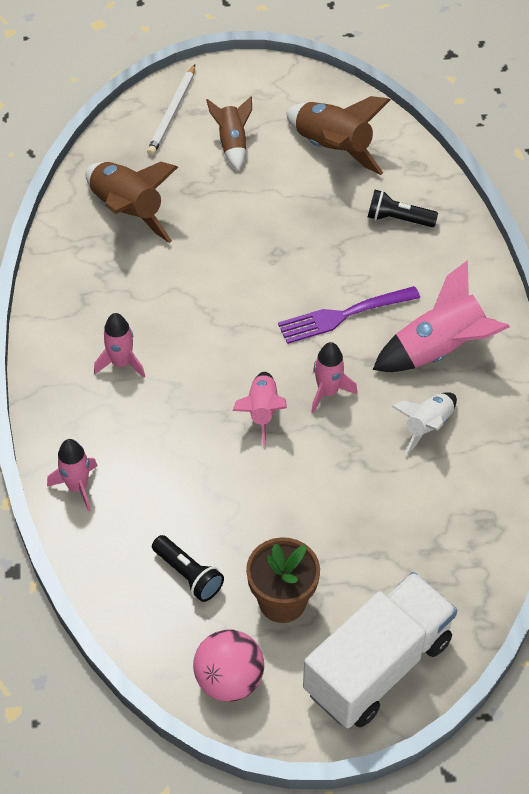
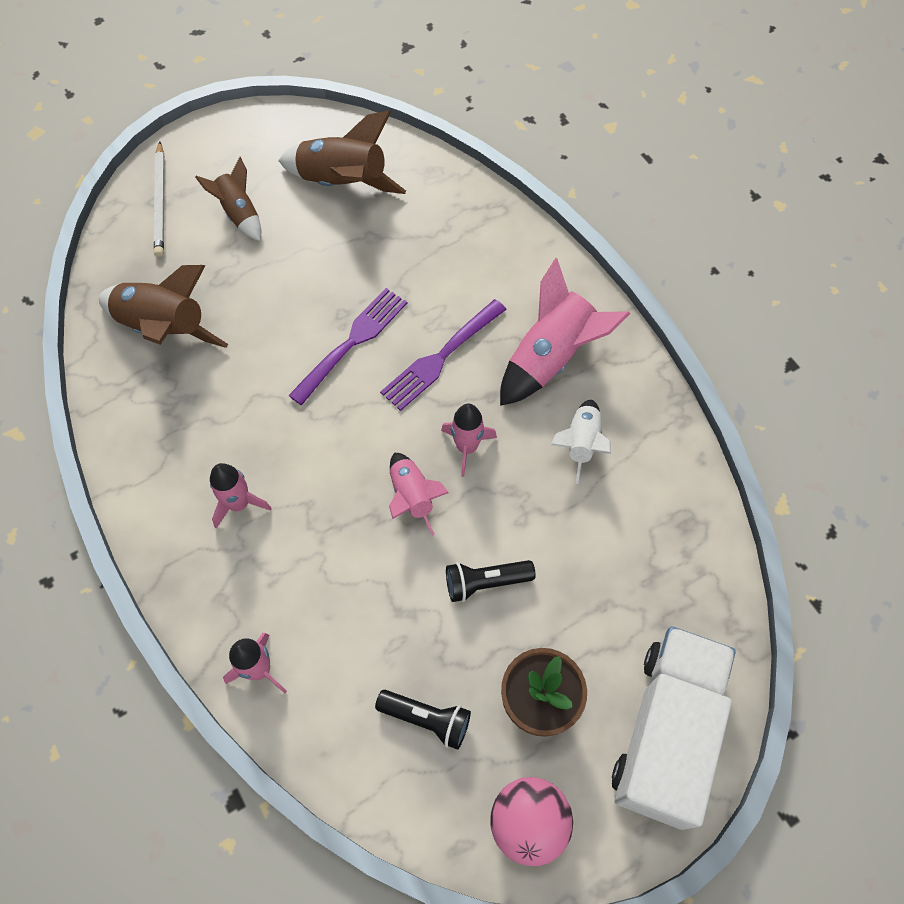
camera: 25 degrees left, 10 degrees up
(275, 277) = (352, 342): none -> purple fork
(398, 219) = (443, 234): black flashlight -> black flashlight (485, 582)

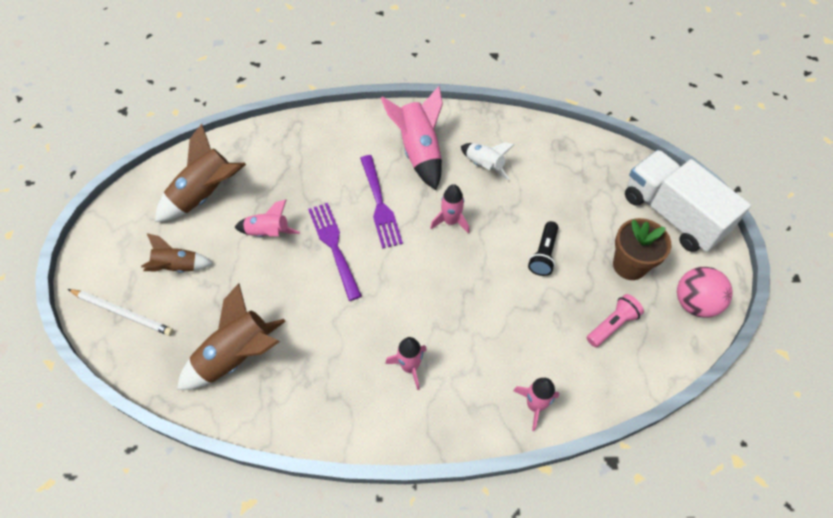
camera: 60 degrees left, 5 degrees down
(412, 497) = (466, 265): pink rocket -> pink rocket (268, 233)
(426, 719) = (612, 325): black flashlight -> pink flashlight

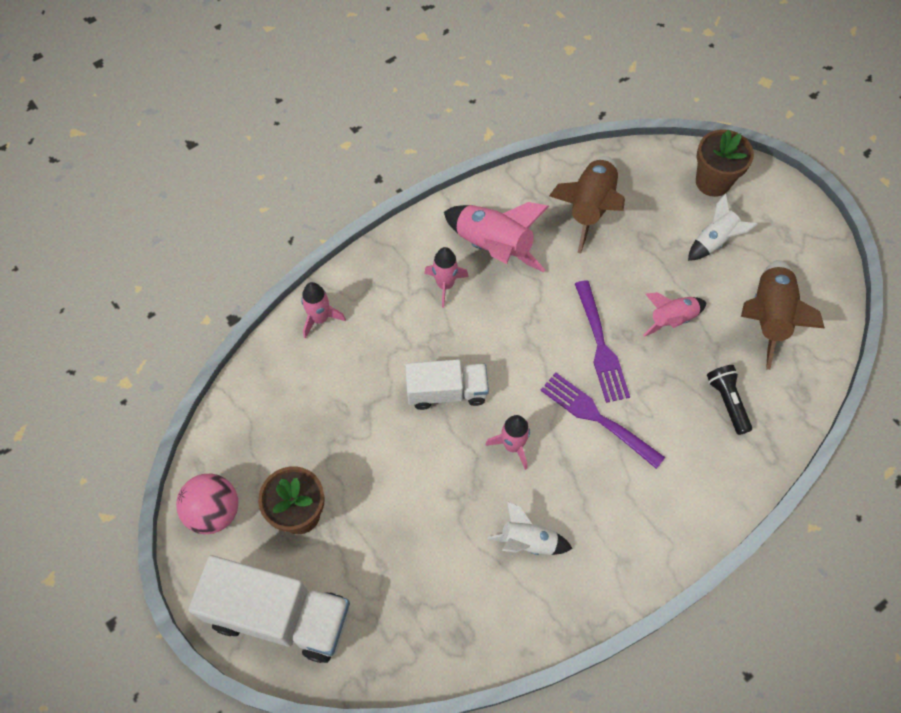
camera: 145 degrees right, 5 degrees up
(123, 313) = (713, 182): white pencil -> brown flower pot
(178, 266) = (714, 241): brown rocket -> white rocket
(334, 246) = (600, 346): purple fork -> purple fork turned 45 degrees clockwise
(419, 151) = (612, 512): pink rocket -> pink rocket (493, 247)
(470, 283) = (447, 392): none -> white truck
(543, 254) = (395, 469): black flashlight -> black flashlight (727, 402)
(612, 325) = (287, 434): pink flashlight -> none

